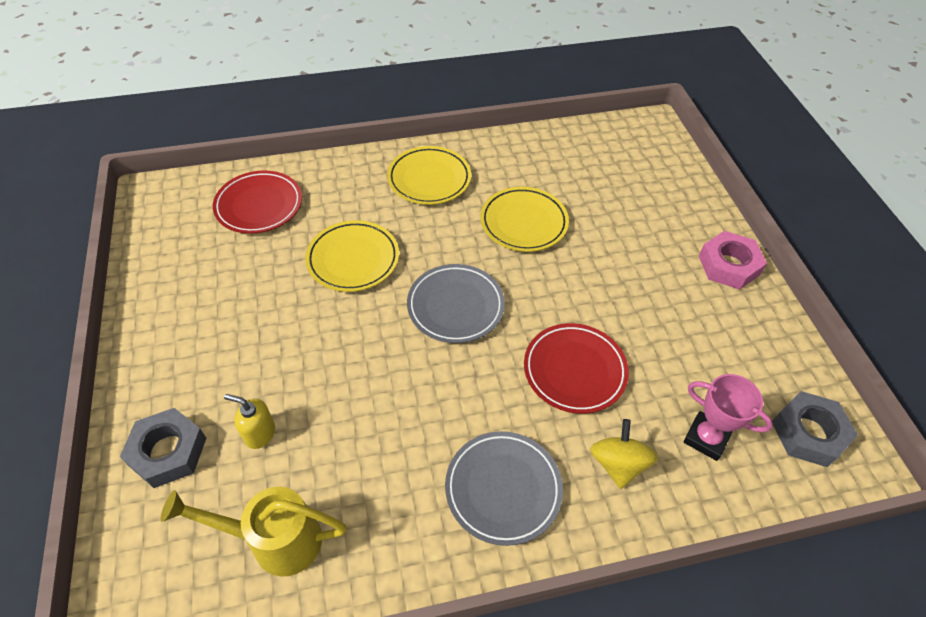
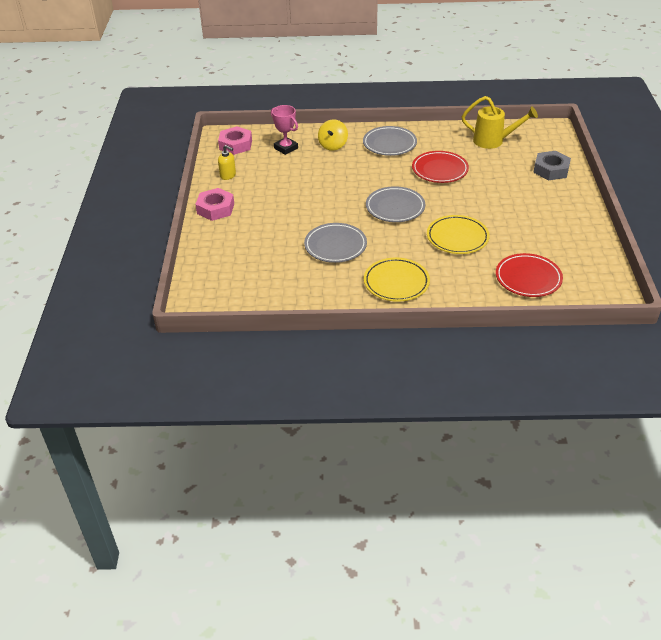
camera: 165 degrees left, 10 degrees down
(259, 433) = (506, 171): yellow soap dispenser -> yellow soap dispenser (228, 175)
(523, 223) = (335, 246): yellow plate -> grey plate
(574, 370) = (337, 175): red plate -> red plate (440, 170)
(808, 433) = (235, 145): grey nut -> pink nut

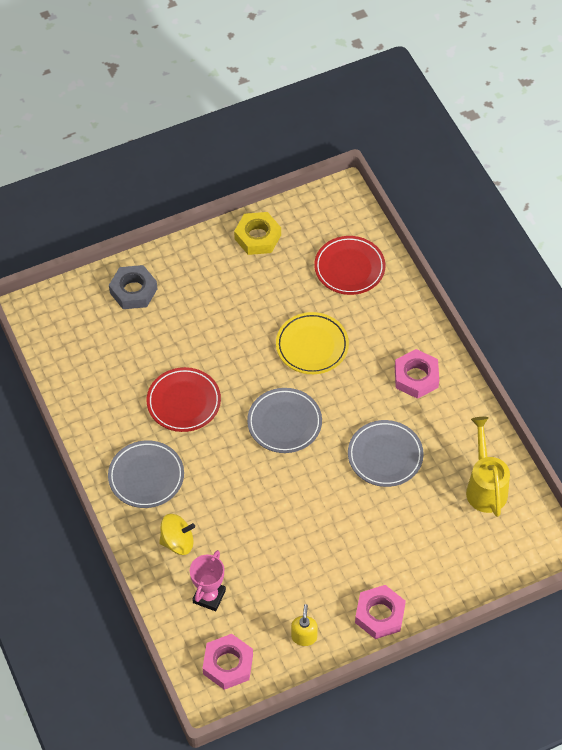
camera: 115 degrees left, 15 degrees up
(396, 283) = (416, 377): yellow plate -> pink nut
(494, 141) = (91, 363): yellow watering can -> yellow watering can (485, 486)
(582, 238) = (257, 237): none -> yellow nut

